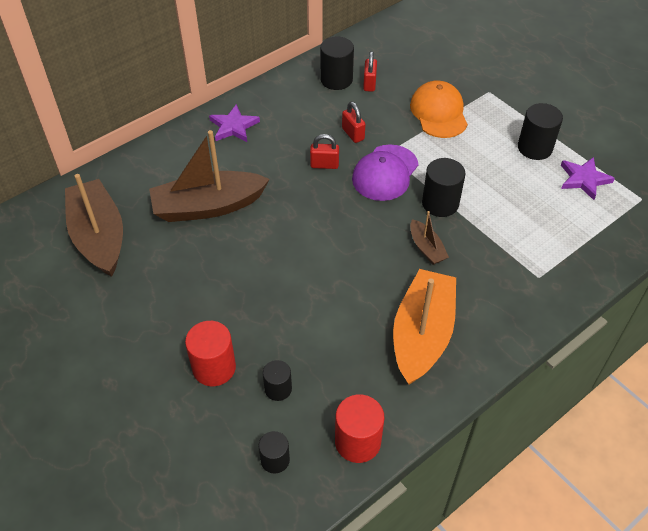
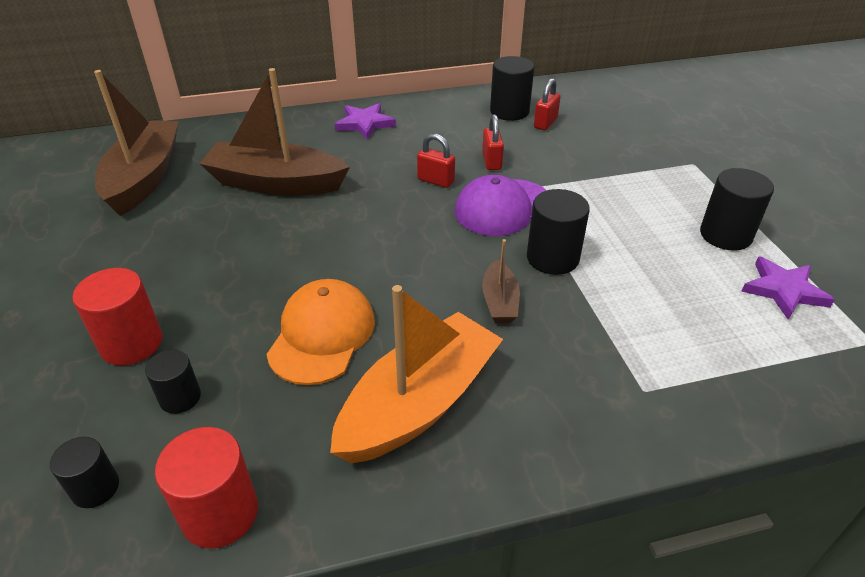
camera: 25 degrees right, 10 degrees down
(439, 112) = (613, 168): orange cap -> orange cap (322, 335)

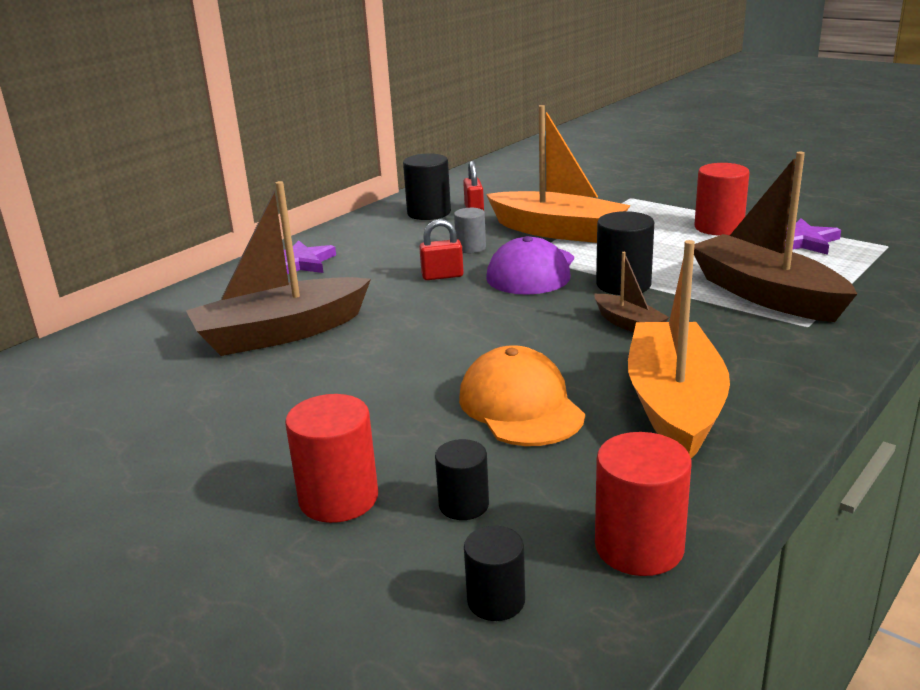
camera: 35 degrees left, 15 degrees down
(144, 178) = (107, 386): brown boat -> brown boat (765, 295)
(491, 162) = (471, 248): red padlock -> grey cylinder
(579, 174) = (557, 231): none -> orange boat
(725, 235) = (719, 227): black cylinder -> red cylinder

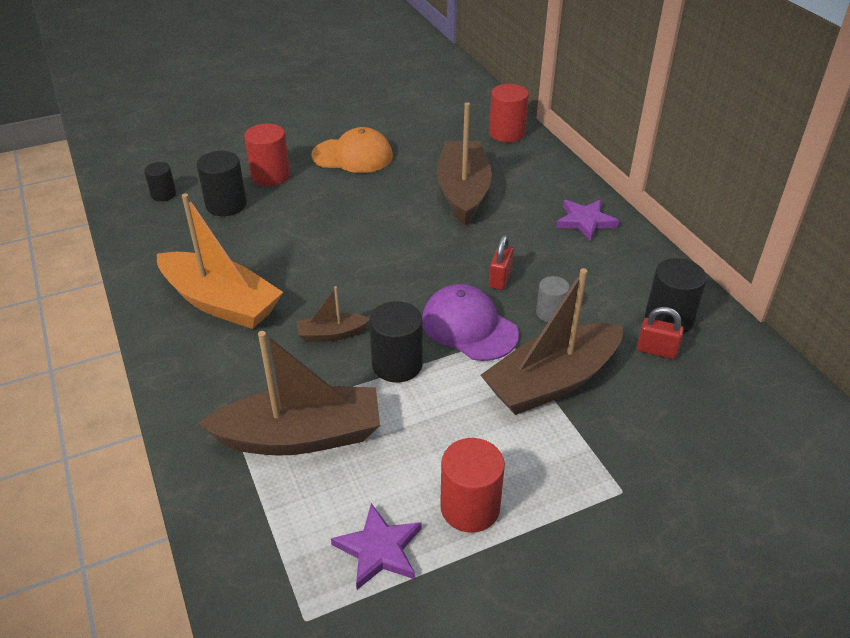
camera: 115 degrees right, 15 degrees up
(464, 505) = (226, 205): black cylinder -> black cylinder, size x1.62
(520, 406) = (284, 248): orange cap -> orange cap (353, 156)
(557, 231) = (552, 381): orange boat -> brown boat
(639, 547) = (143, 239): red cylinder -> red cylinder (507, 133)

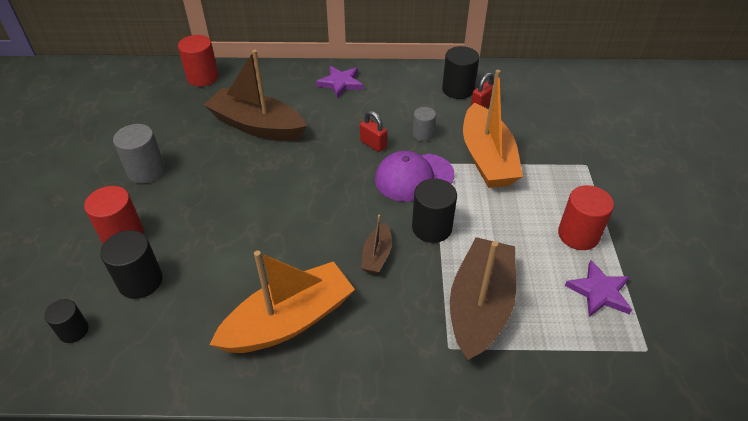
camera: 65 degrees left, 5 degrees up
(353, 156) = (146, 171): orange cap -> grey cylinder
(552, 381) = (487, 158): brown boat -> orange boat

